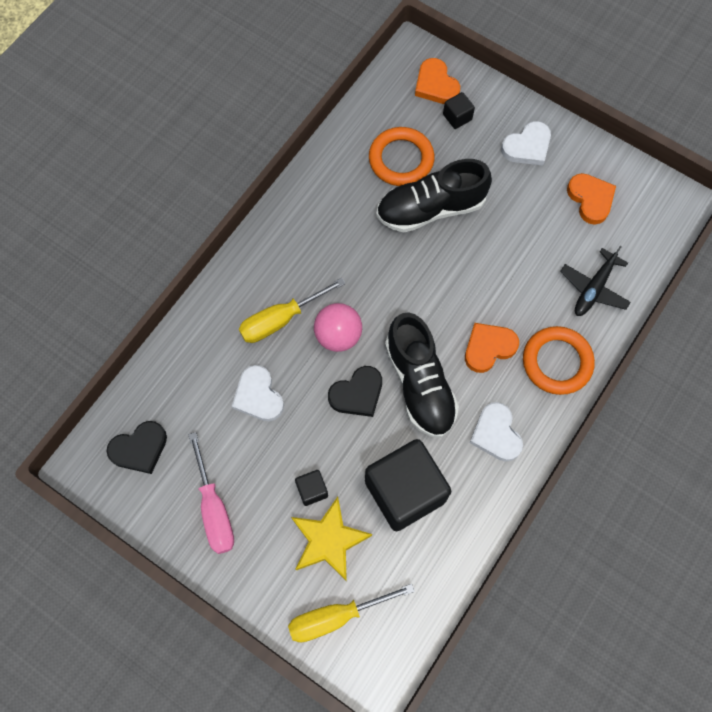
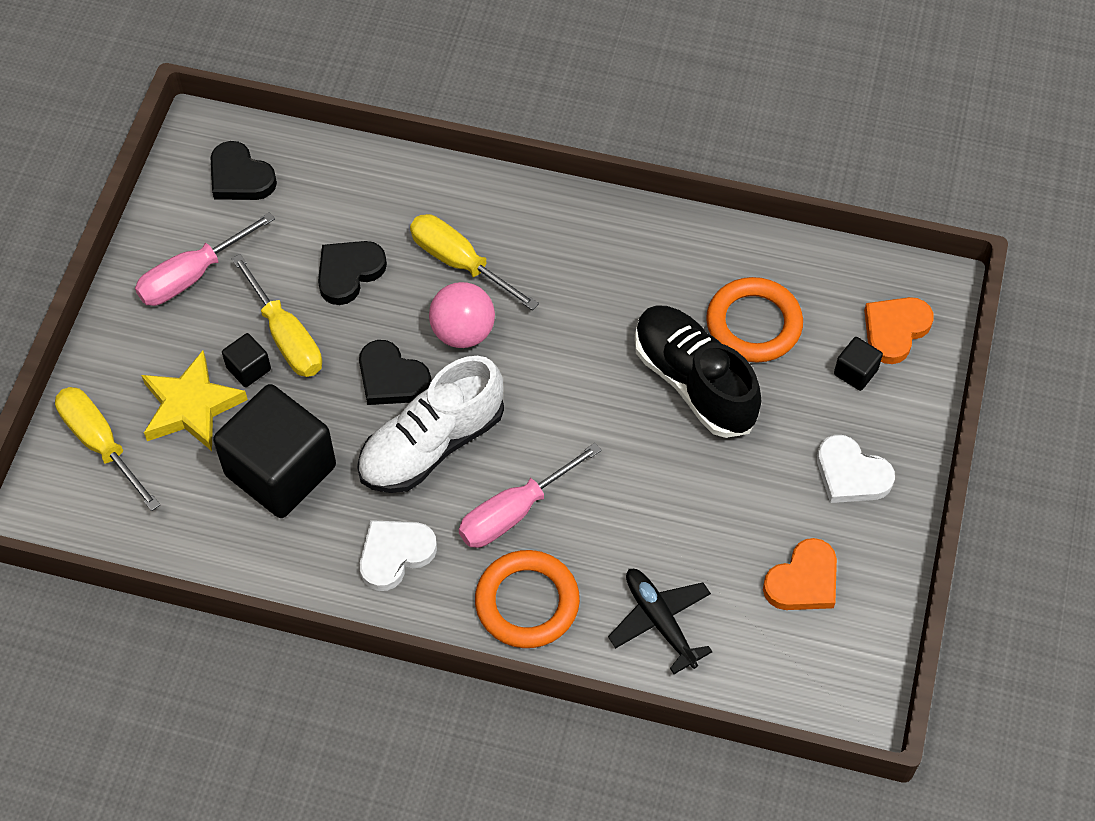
camera: 70 degrees right, 10 degrees down
(258, 396) = (349, 273): white heart -> black heart
(294, 456) = (286, 336): none -> yellow screwdriver
(419, 384) = (431, 444): black shoe -> white shoe
(488, 348) = (515, 511): orange heart -> pink screwdriver
(593, 288) = (660, 621): black plane -> black plane turned 45 degrees clockwise

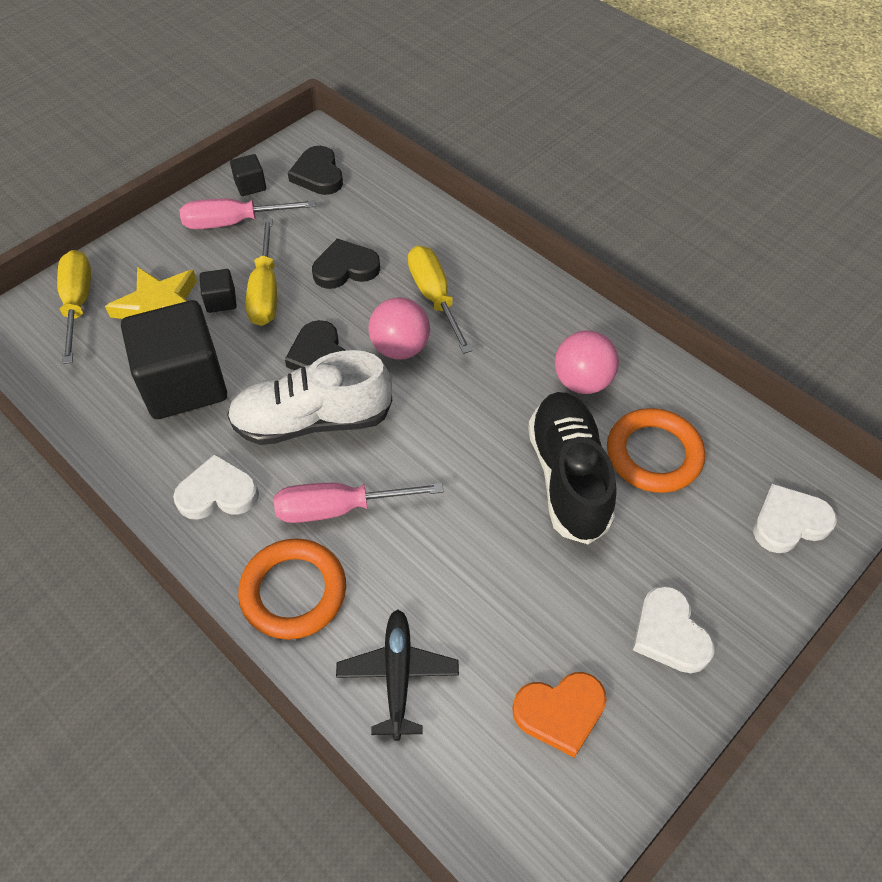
camera: 30 degrees right, 5 degrees down
(652, 284) = (582, 381): none -> pink ball
(855, 372) = (728, 541): black cube -> black cube (250, 186)
(895, 330) = (789, 522): orange heart -> white heart

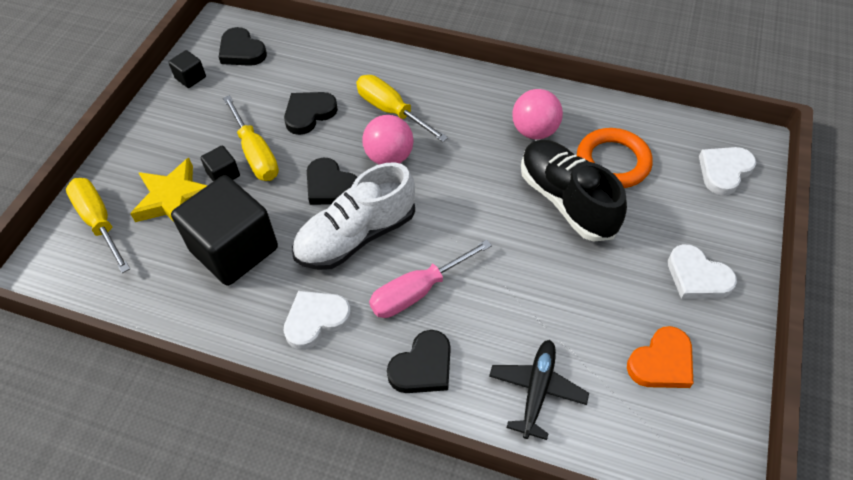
camera: 25 degrees left, 0 degrees up
(234, 222) = (195, 110): pink screwdriver -> none
(293, 592) = (422, 367): orange ring -> black heart
(398, 675) = (537, 390): black plane -> black plane turned 45 degrees clockwise

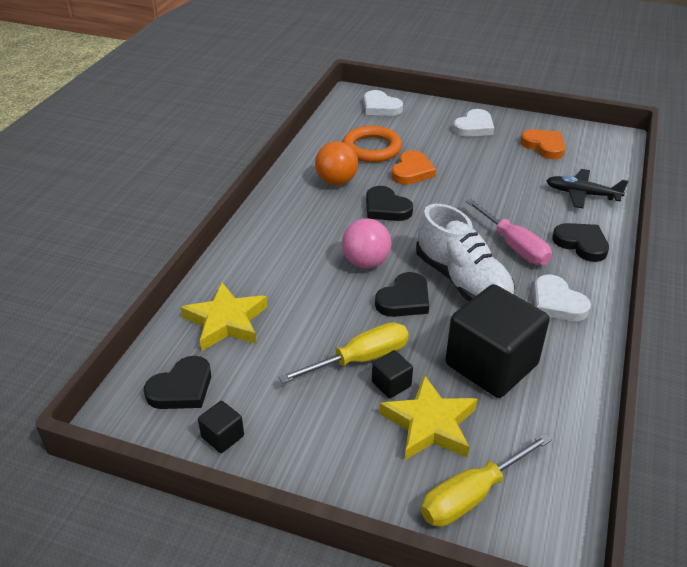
camera: 90 degrees left, 15 degrees down
(309, 114) = (302, 320): black heart -> black heart (386, 208)
(312, 67) = (226, 321): none -> yellow star
(391, 111) = (304, 261): yellow screwdriver -> none
(534, 131) = (336, 181): pink ball -> orange ball
(566, 200) = (412, 171): black shoe -> orange heart

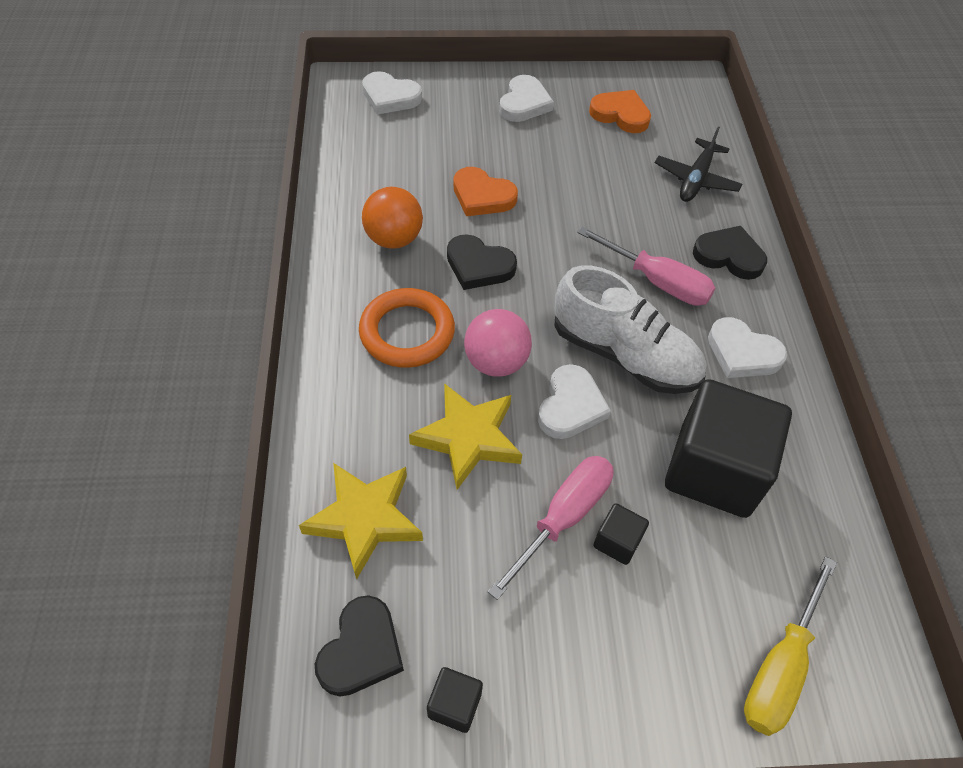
camera: 25 degrees left, 15 degrees up
(360, 359) = (563, 518): yellow screwdriver -> pink screwdriver
(371, 148) = (413, 171): orange ring -> orange ring (407, 332)
(404, 299) = (570, 406): black heart -> white heart
(412, 171) = (482, 196): orange heart -> orange heart turned 120 degrees clockwise
(430, 424) = (688, 584): yellow star -> yellow star (468, 438)
(582, 194) = (696, 179): black plane -> black plane turned 60 degrees counterclockwise

